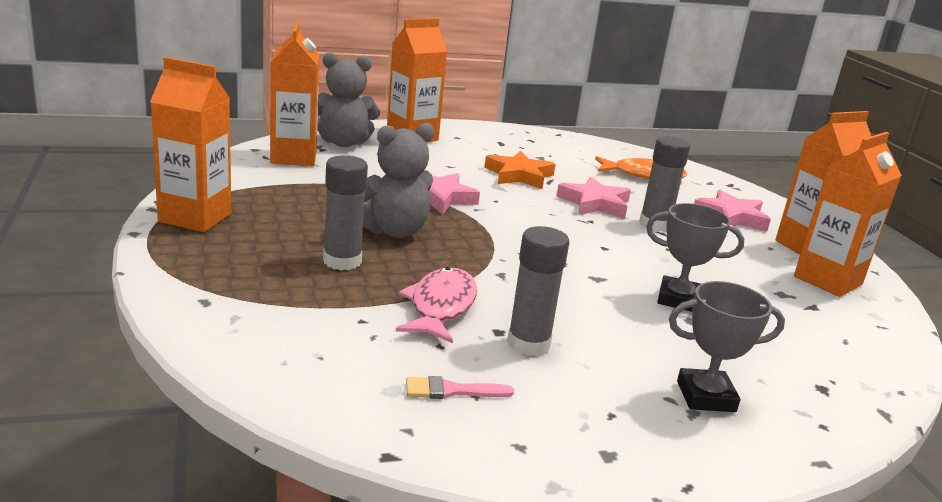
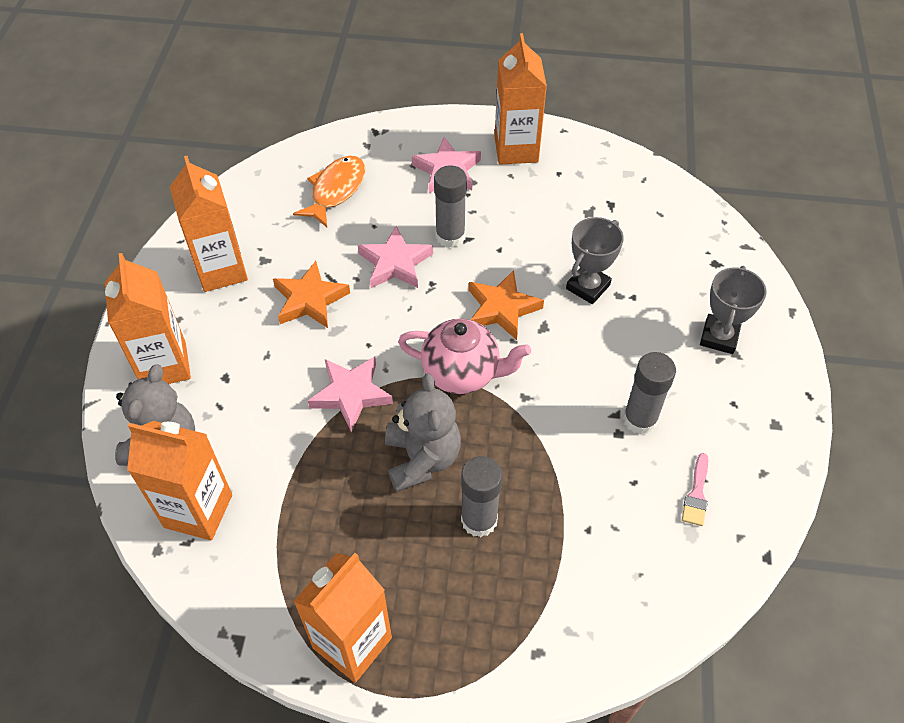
camera: 65 degrees left, 30 degrees up
(440, 307) = (575, 463): pink fish -> none
(501, 241) = (462, 373): none -> pink teapot
(597, 255) = (502, 309): none -> orange star
(827, 280) = (573, 170): orange carton -> orange carton (221, 270)

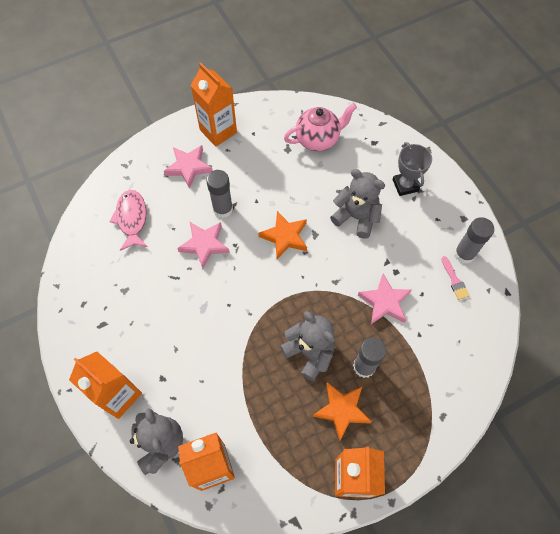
camera: 35 degrees left, 10 degrees up
(221, 270) = (103, 313): orange carton -> none
(310, 300) = (173, 298): orange star -> orange star (342, 410)
(335, 190) = (132, 219): orange fish -> pink fish
(351, 394) = (242, 341): pink star -> pink star (384, 302)
(462, 373) = (293, 289): pink teapot -> pink teapot (318, 139)
(587, 287) = (320, 196): grey trophy -> none
(616, 338) = (356, 217): none -> grey teddy bear
(640, 419) = (400, 257): grey glue stick -> grey glue stick (464, 254)

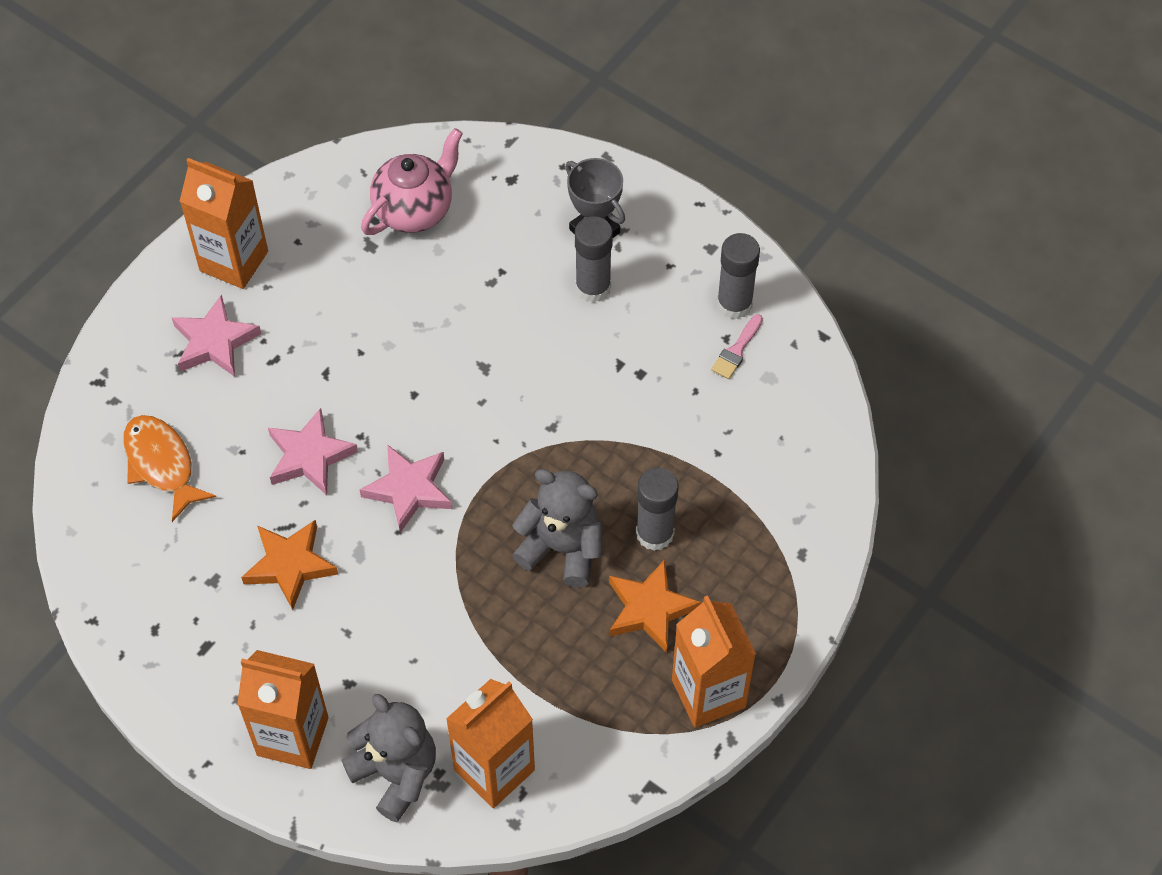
camera: 25 degrees left, 5 degrees down
(132, 219) = (162, 464): pink fish -> orange fish
(223, 209) = (310, 387): grey glue stick -> grey glue stick (593, 287)
(285, 237) = (437, 390): orange star -> orange star (290, 565)
(356, 217) = (538, 313): grey teddy bear -> none
(384, 302) = (643, 426): pink star -> pink star (409, 489)
(454, 280) = (736, 350): pink brush -> pink brush turned 75 degrees clockwise

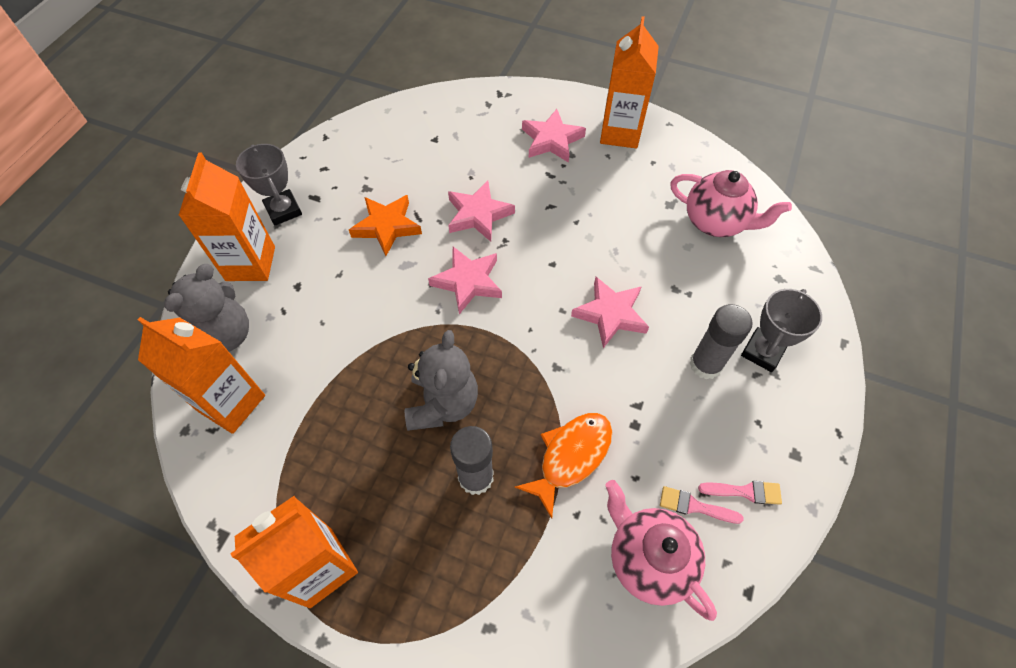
camera: 75 degrees right, 0 degrees up
(162, 464) = (448, 139): orange fish -> orange fish (571, 457)
(214, 688) = (283, 210): none -> grey trophy
(503, 355) = (610, 314): none -> pink star
(650, 609) = (398, 491): orange star -> none
(734, 304) = (745, 491): grey glue stick -> pink brush
(774, 405) = (648, 559): none -> pink teapot

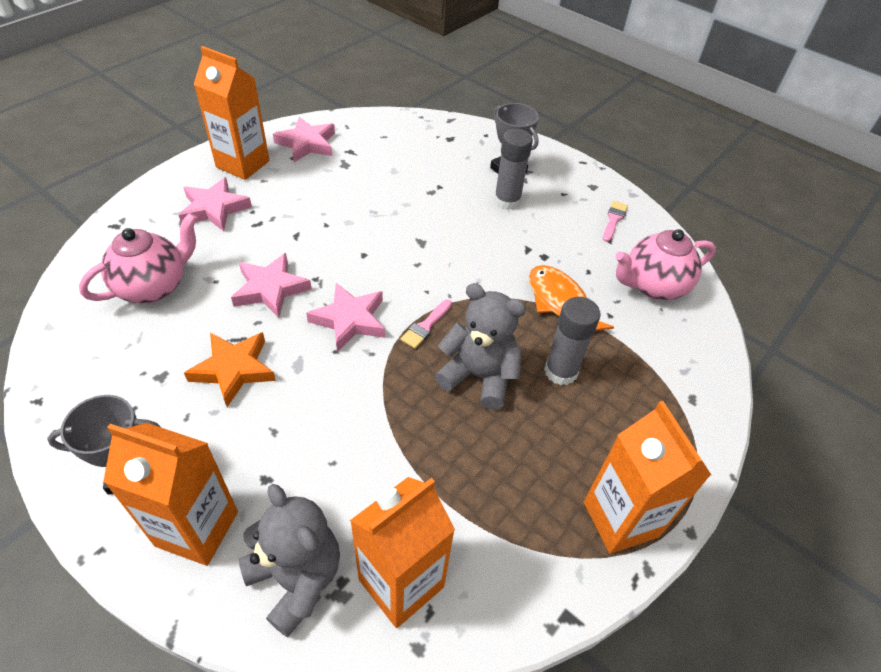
camera: 75 degrees left, 10 degrees down
(610, 314) = (436, 236): pink star -> pink star (307, 144)
(694, 506) = (618, 248): pink brush -> pink brush (425, 326)
(715, 222) = (380, 148): pink teapot -> pink teapot (154, 287)

